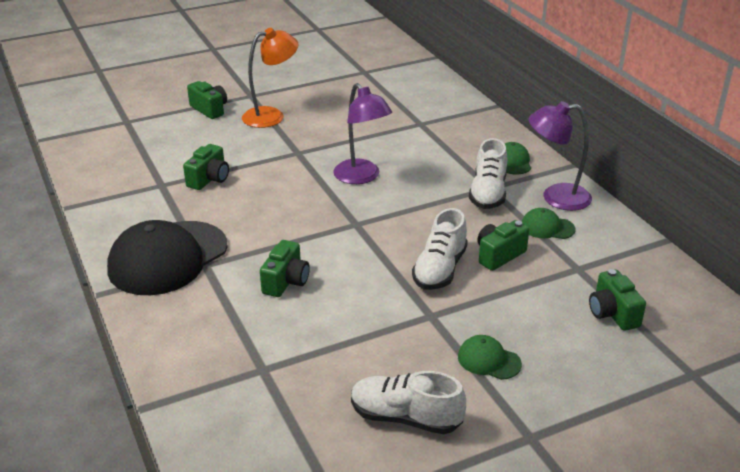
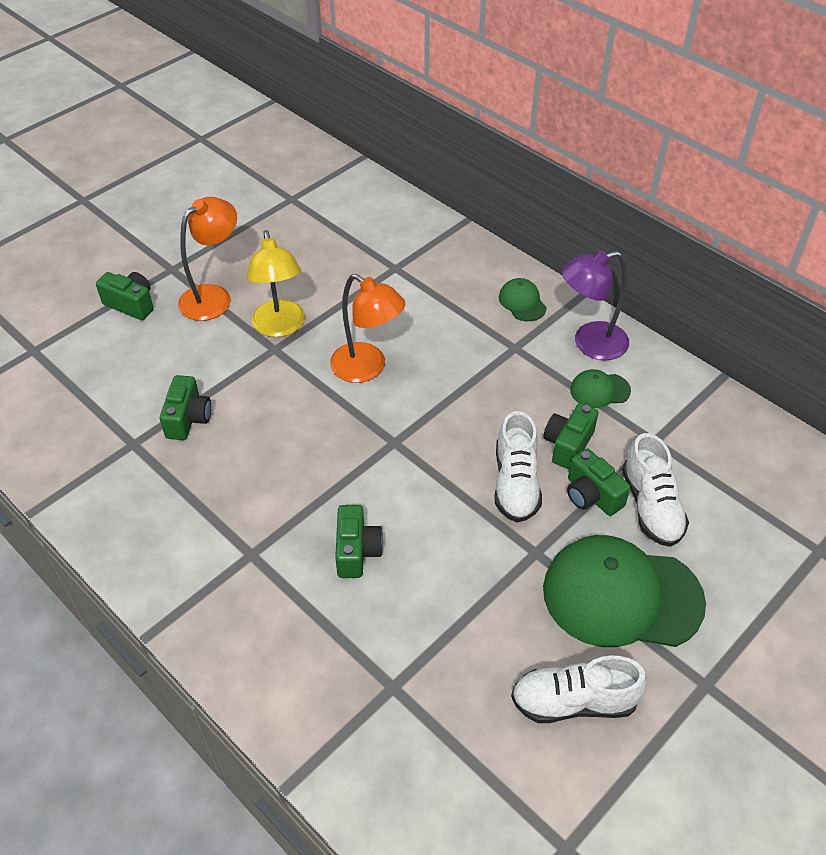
camera: 20 degrees left, 15 degrees up
(168, 258) = (201, 557): black cap -> none
(310, 141) = (280, 327): none -> yellow lamp
(362, 177) = (367, 368): purple lamp -> orange lamp
(488, 193) = (516, 356): white shoe -> white shoe (651, 506)
(489, 360) = (621, 596): green cap -> green cap, size x2.25
(612, 313) = (714, 493): green camera -> green camera (591, 495)

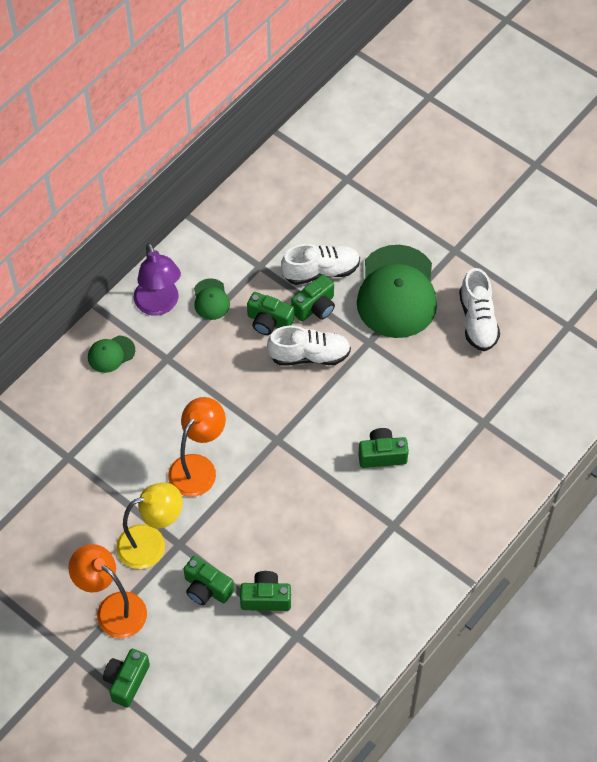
camera: 95 degrees left, 10 degrees up
(214, 369) = (207, 588): none -> green camera

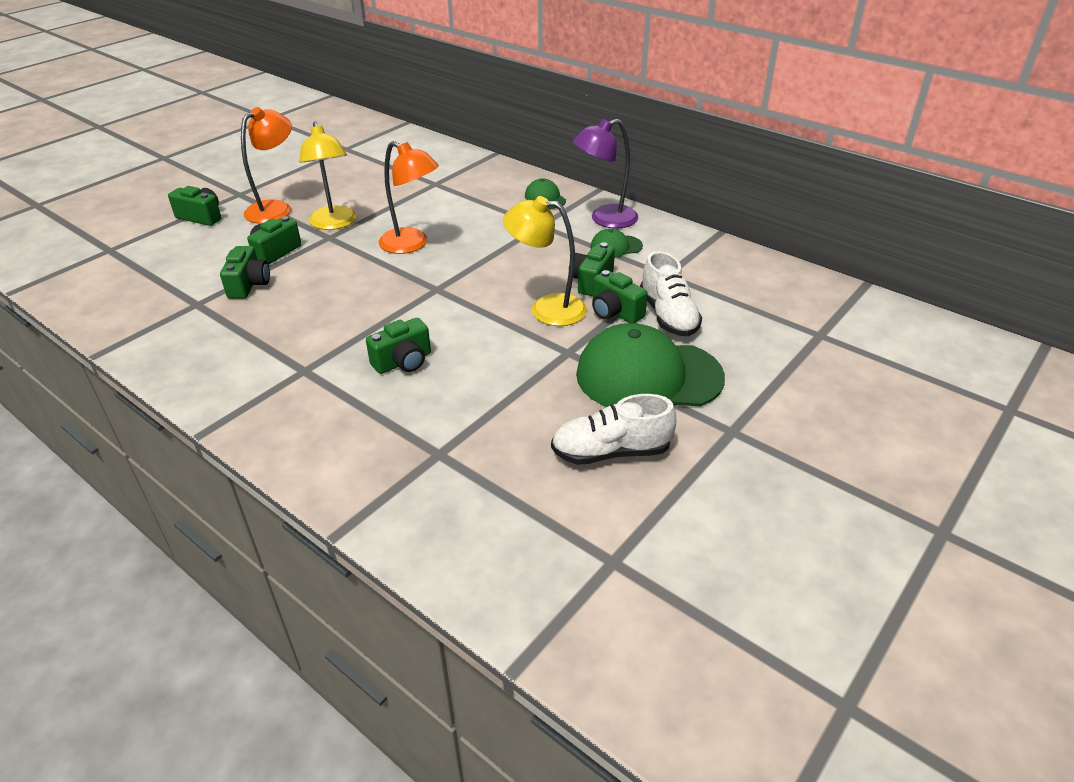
camera: 90 degrees right, 20 degrees down
(309, 355) = (546, 308): white shoe -> yellow lamp
(382, 455) = (403, 362): green camera -> green camera turned 60 degrees clockwise

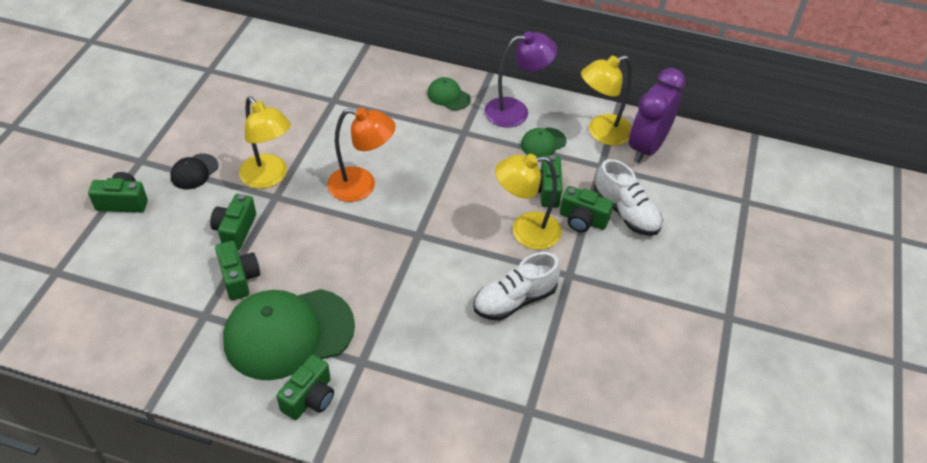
camera: 25 degrees left, 10 degrees up
(276, 208) = (194, 172): orange lamp -> black cap
(403, 362) = (442, 326): green camera -> green camera (310, 398)
(605, 219) = (516, 111): purple lamp -> purple lamp turned 150 degrees counterclockwise
(611, 452) = (655, 365): white shoe -> white shoe (514, 300)
(648, 376) = (643, 281): green cap -> green cap (288, 333)
(685, 250) = (601, 133): none -> yellow lamp
(729, 269) = (647, 147): none -> purple clock

